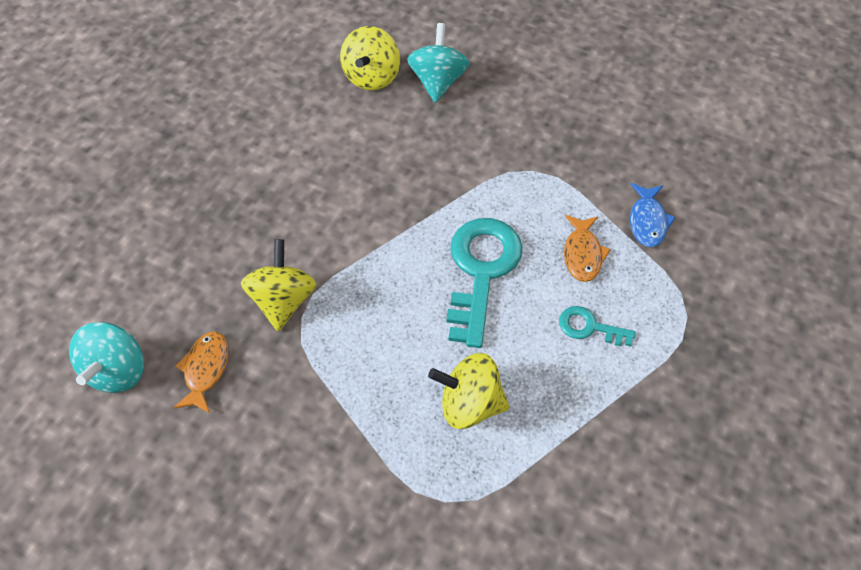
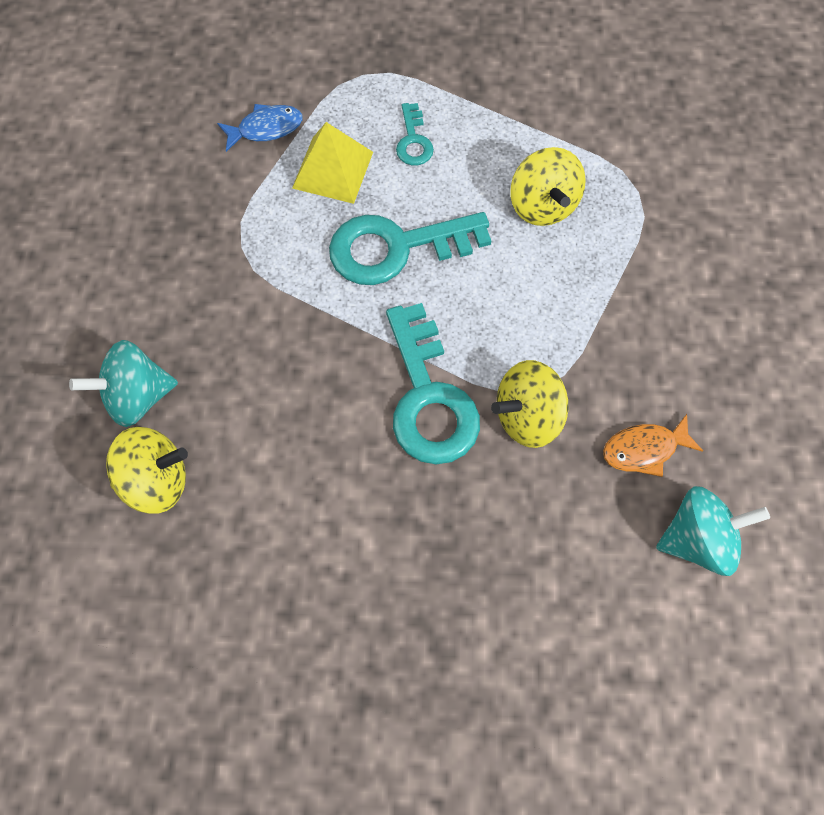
camera: 115 degrees left, 10 degrees up
(338, 242) = (428, 397): none -> turquoise key
(582, 254) = (332, 170): orange fish -> yellow pyramid

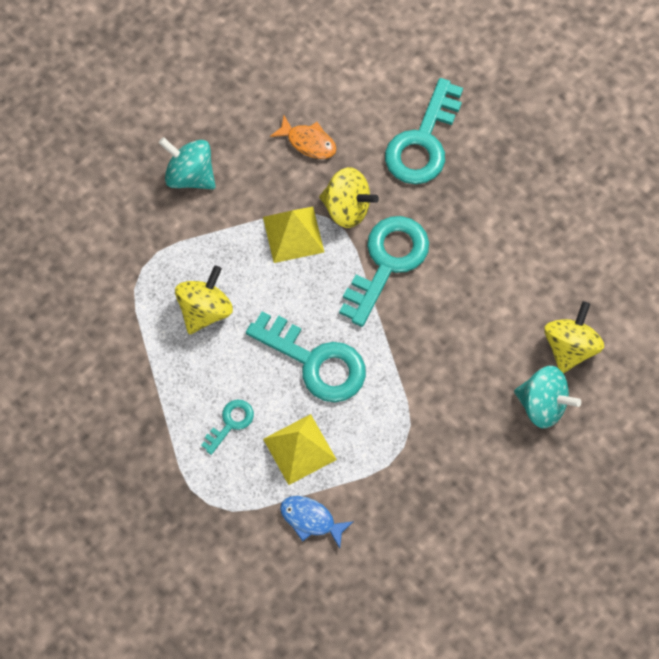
camera: 135 degrees left, 0 degrees up
(157, 480) = (570, 347): yellow spinning top -> yellow spinning top turned 75 degrees clockwise
(532, 569) = (423, 142): none -> turquoise key
(547, 341) = (293, 234): none -> yellow pyramid
(697, 538) = (331, 86): turquoise spinning top -> turquoise spinning top (190, 175)

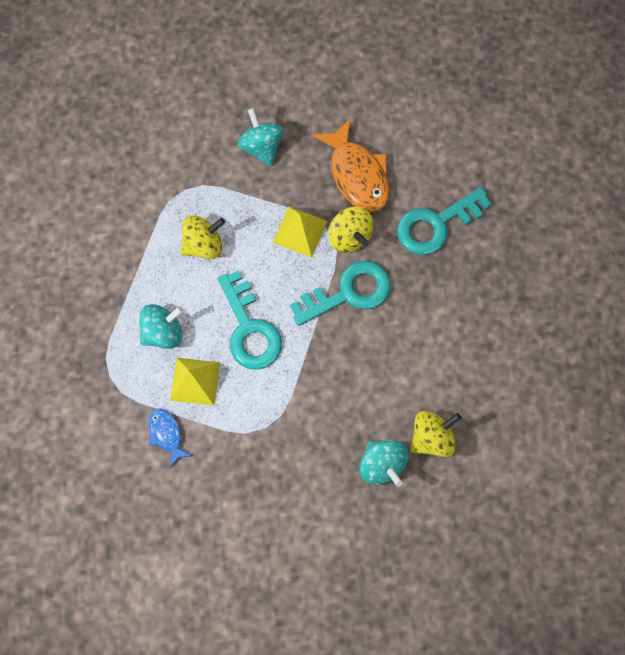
camera: 35 degrees right, 5 degrees up
(230, 423) = (163, 332): turquoise key -> turquoise spinning top
(308, 142) = (357, 174): orange fish -> orange fish, size x1.89

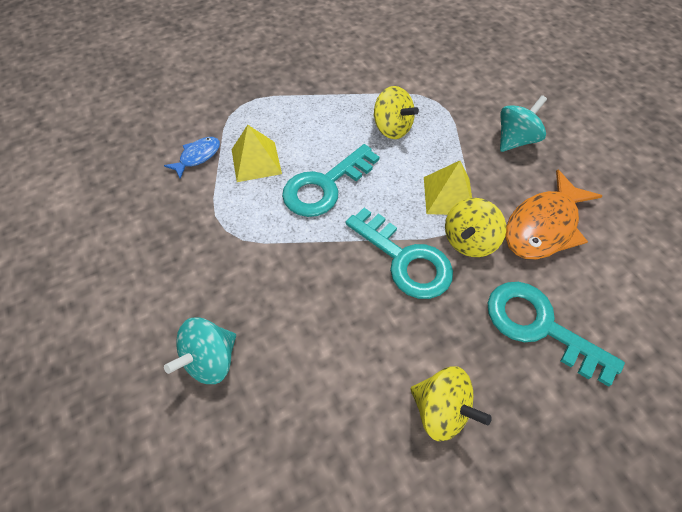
camera: 70 degrees right, 15 degrees down
(163, 332) = (294, 126): turquoise spinning top -> none
(431, 437) = (261, 409): yellow spinning top -> yellow spinning top (441, 409)

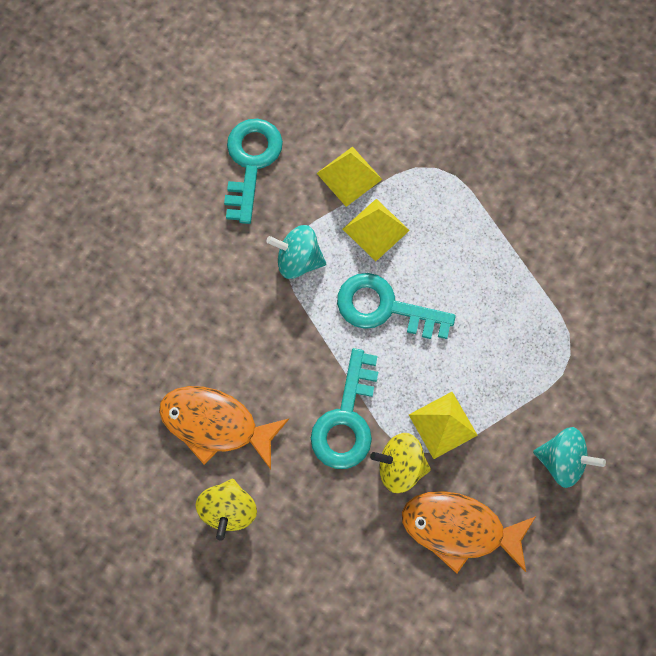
camera: 60 degrees right, 15 degrees up
(198, 157) = (349, 176): blue fish -> yellow pyramid
(211, 359) = (174, 320): turquoise spinning top -> turquoise spinning top (298, 260)
(344, 375) = (216, 424): none -> orange fish
(392, 128) = (498, 329): yellow spinning top -> none
(539, 327) = (344, 561): turquoise key -> turquoise key (251, 163)

